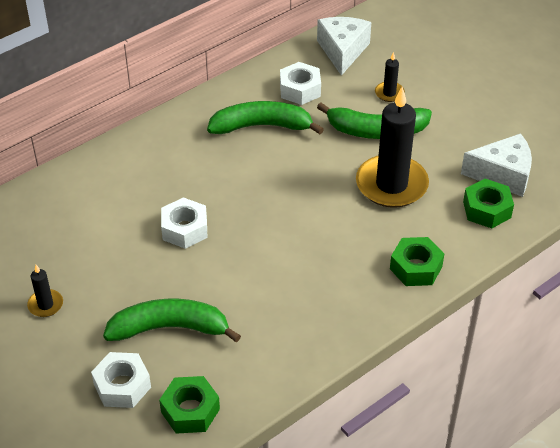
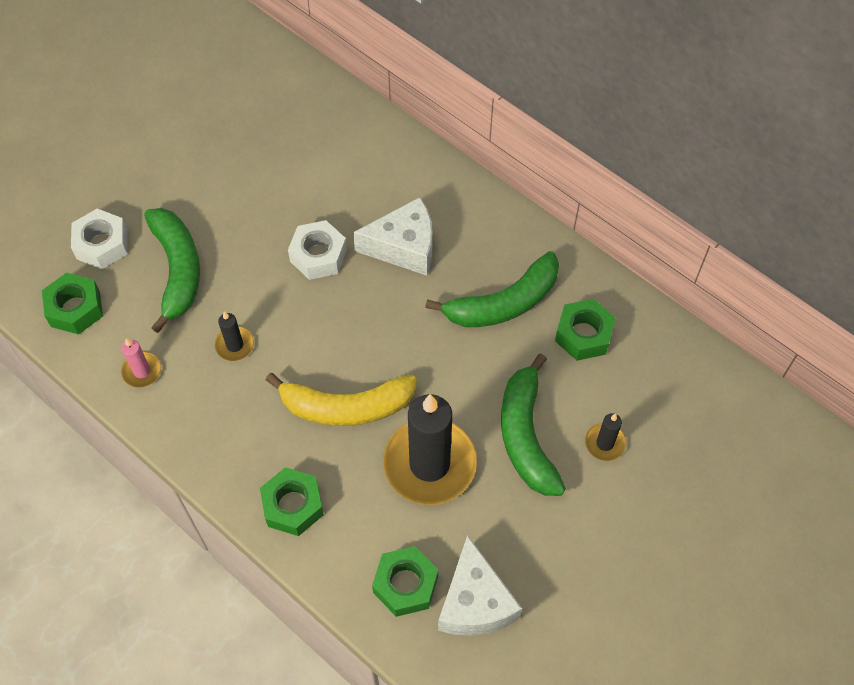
camera: 80 degrees right, 15 degrees up
(45, 305) = (197, 157): black candle -> black candle (234, 345)
(262, 126) = (503, 303): green banana -> green banana turned 75 degrees clockwise
(271, 361) = (142, 371): none -> pink candle
(300, 89) = (583, 335): white nut -> green nut
(334, 227) = (346, 406): none -> yellow banana
(342, 51) = (677, 375): white cheese -> white cheese (404, 247)

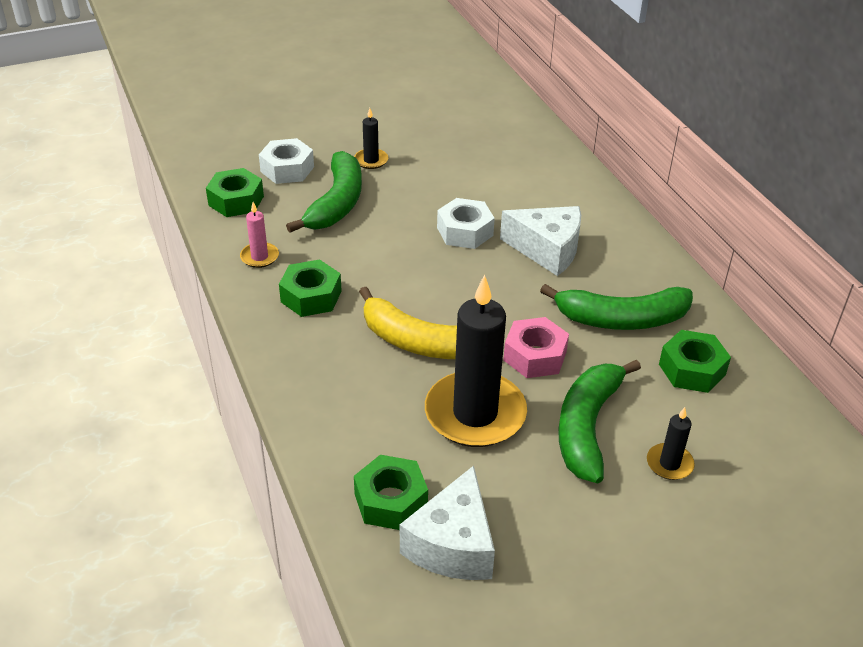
camera: 25 degrees right, 20 degrees down
(234, 345) = (350, 266): black candle -> black candle (371, 160)
(293, 505) = (323, 396): green nut -> green nut (311, 296)
(450, 378) = (535, 356): none -> pink nut

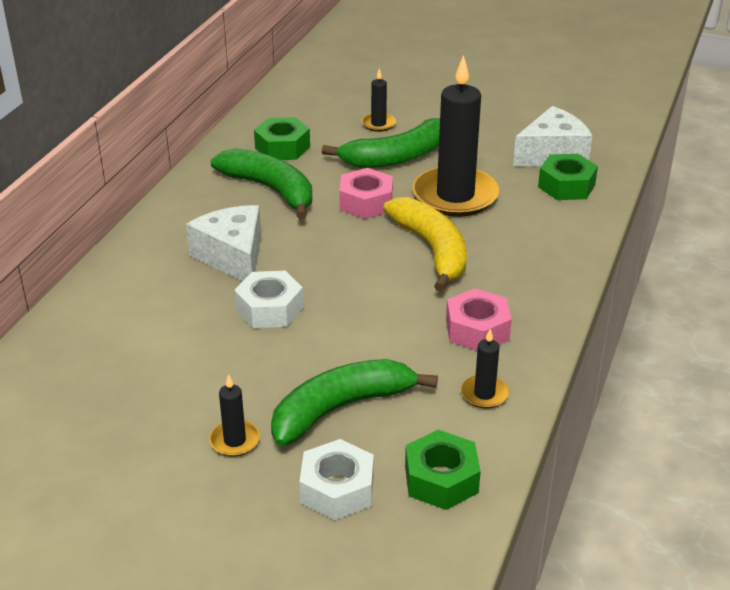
camera: 135 degrees left, 5 degrees down
(259, 257) = (484, 394): pink candle -> black candle
(311, 296) = (477, 330): green nut -> pink nut

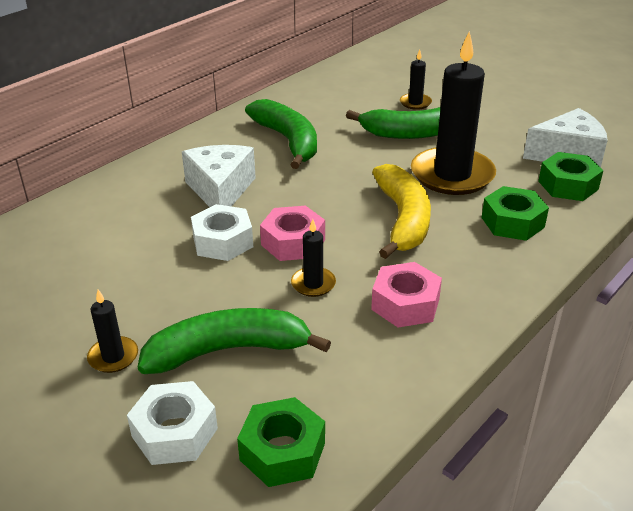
camera: 20 degrees right, 0 degrees up
(282, 147) = (320, 108): green nut -> green nut (512, 222)
(366, 202) = (365, 166): pink nut -> pink nut (293, 242)
(484, 394) = (377, 371): black candle -> black candle (313, 284)

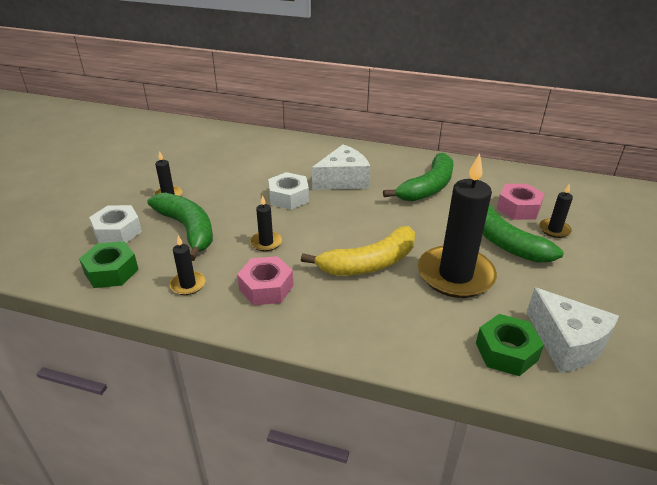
camera: 65 degrees right, 0 degrees up
(293, 242) = (306, 223): pink nut -> pink nut (518, 208)
(362, 372) = (188, 284): none -> black candle
(512, 222) = (411, 324): green nut -> none

